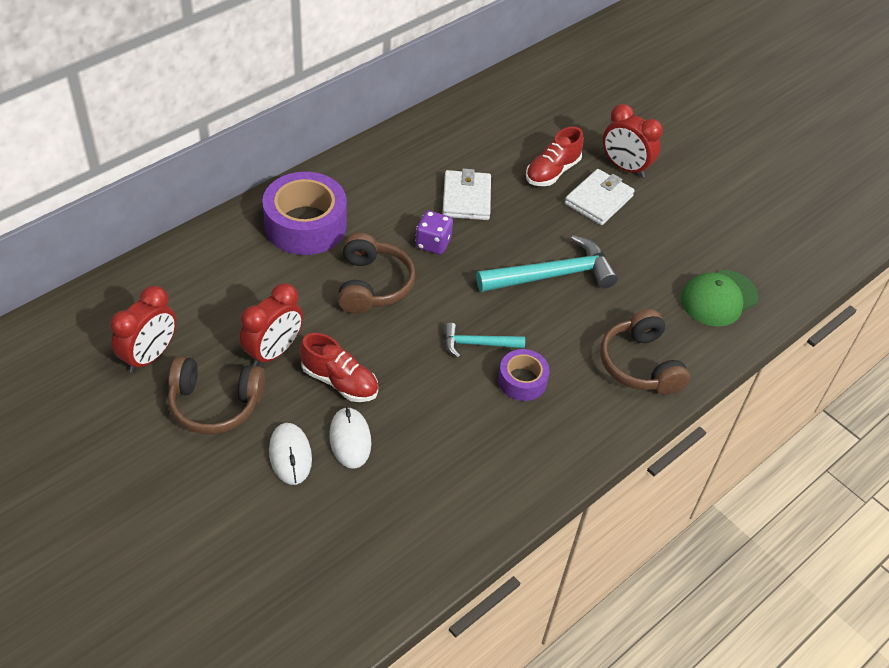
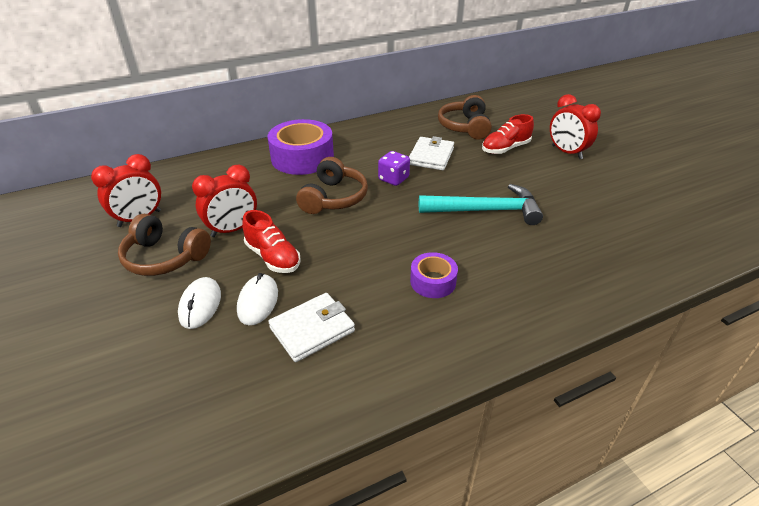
camera: 20 degrees right, 10 degrees down
(478, 344) = (403, 248): turquoise hammer -> none
(598, 200) = (539, 169): white wallet -> white wallet (312, 329)
(640, 364) = (551, 286): brown headphones -> brown headphones (464, 127)
(718, 298) = (639, 246): green cap -> none

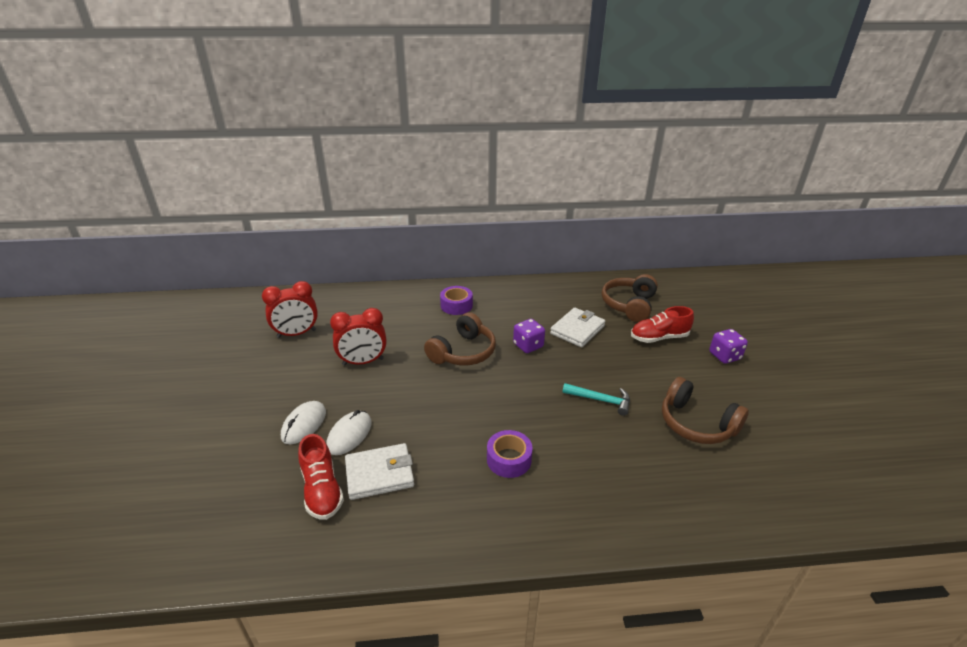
camera: 20 degrees right, 5 degrees down
(165, 257) = (298, 374): brown headphones -> brown headphones (696, 424)
(273, 257) = (382, 397): red shoe -> red shoe (322, 490)
(302, 158) = (456, 305): purple tape -> purple tape, size x0.54
(485, 211) = (600, 400): turquoise hammer -> turquoise hammer, size x0.56
(566, 152) = (724, 356): red clock -> purple dice

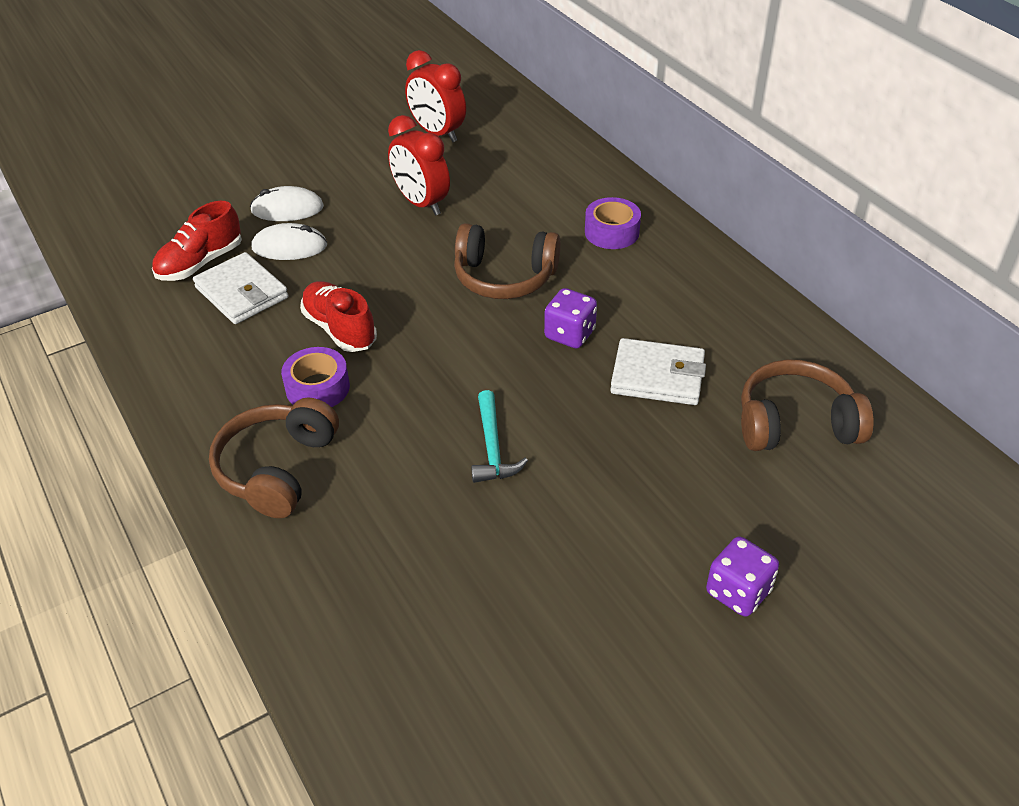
camera: 65 degrees right, 10 degrees up
(659, 338) = (721, 485): red shoe -> red shoe (340, 329)
(696, 424) = (508, 576): brown headphones -> brown headphones (277, 469)

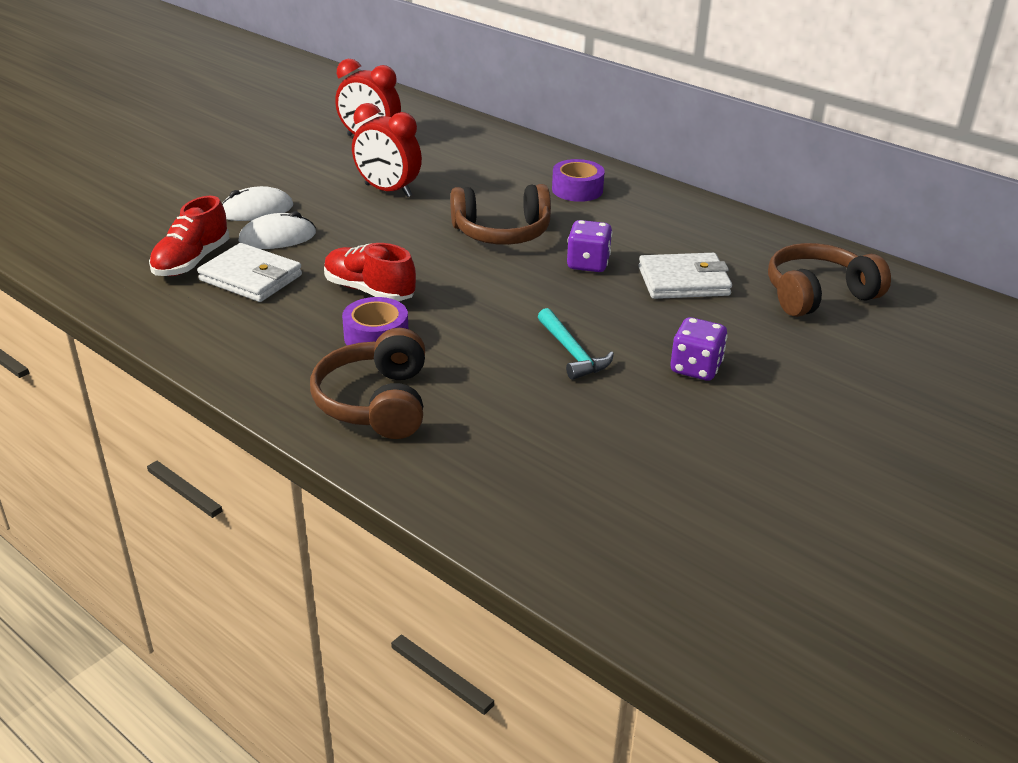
camera: 20 degrees left, 10 degrees down
(738, 592) = (849, 413): purple dice -> purple dice (695, 368)

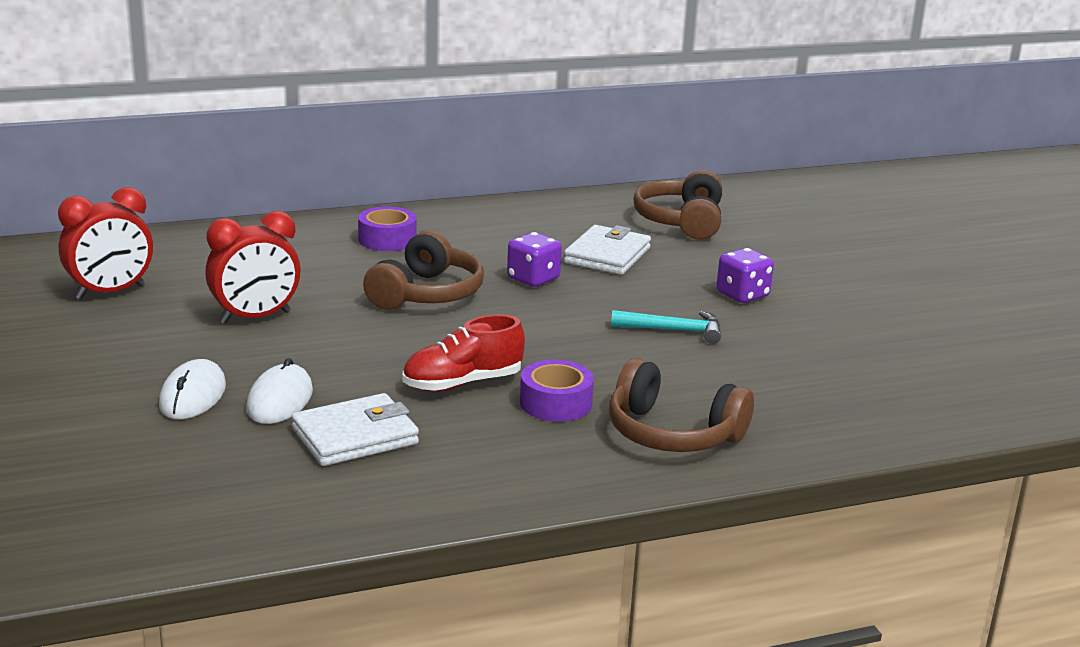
camera: 60 degrees left, 10 degrees down
(192, 261) = (268, 461): red shoe -> none

